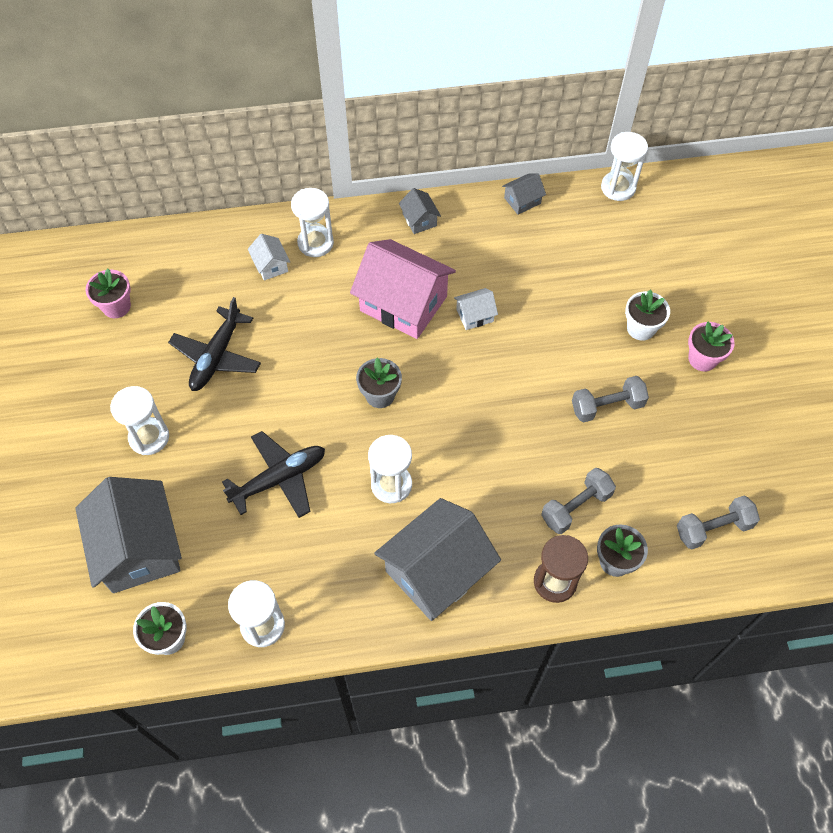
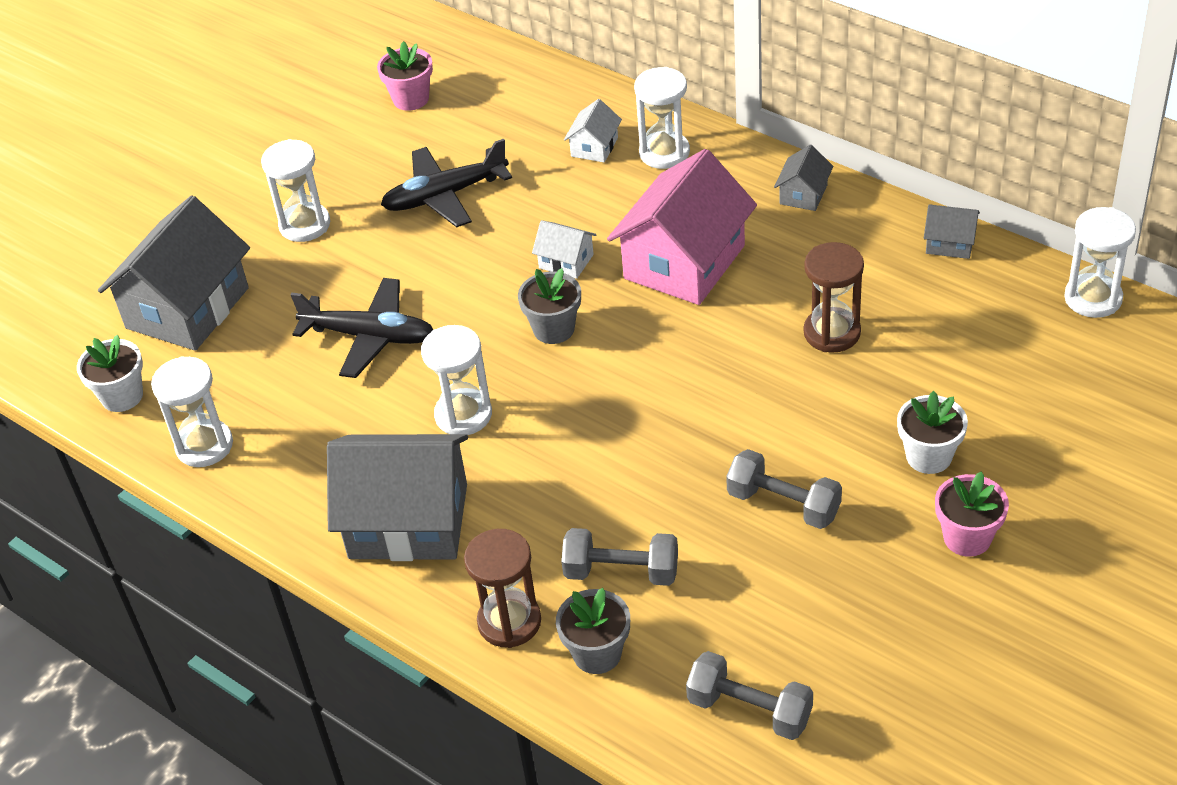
camera: 50 degrees right, 15 degrees down
(403, 304) = (684, 262): pink house -> pink house turned 45 degrees clockwise
(475, 315) = (747, 320): white house -> white house (566, 261)
(523, 292) = (832, 333): none -> brown hourglass

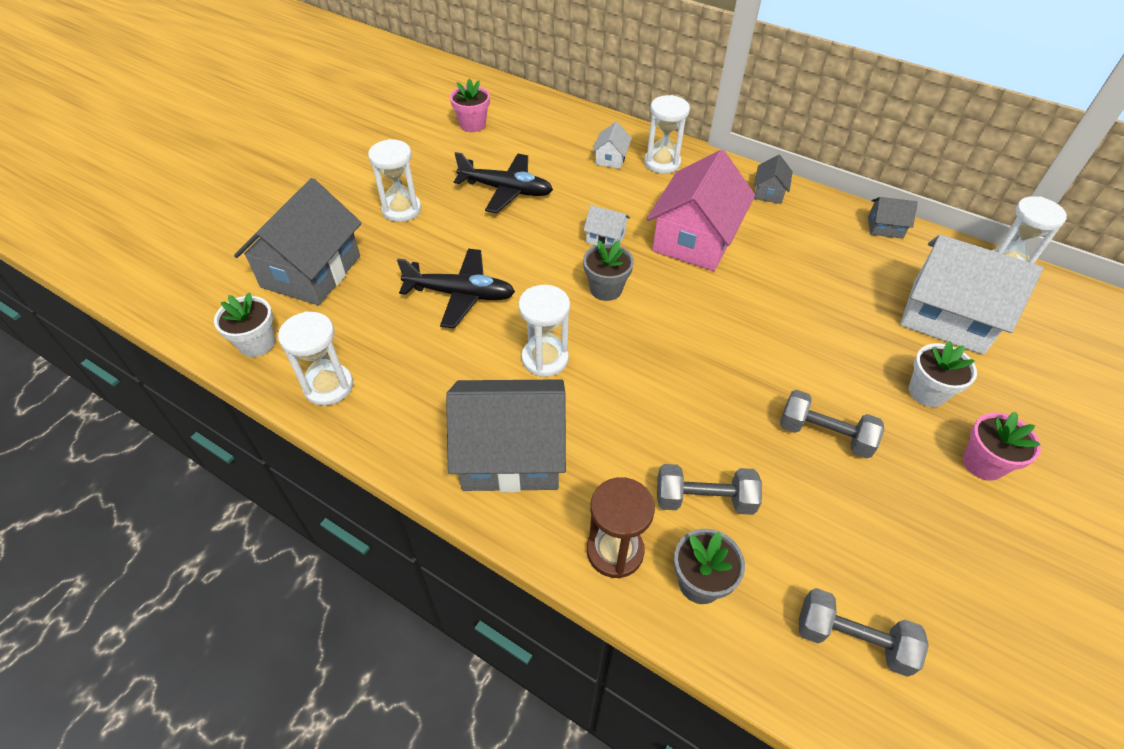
camera: 10 degrees left, 5 degrees up
(445, 196) = (506, 190): black plane -> black plane turned 135 degrees counterclockwise
(832, 333) = (820, 292): brown hourglass -> none
(990, 363) = (947, 316): none -> white house

